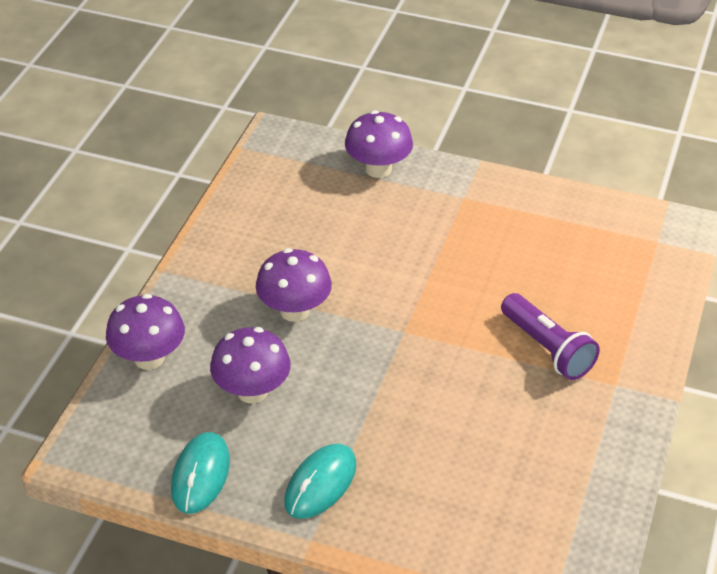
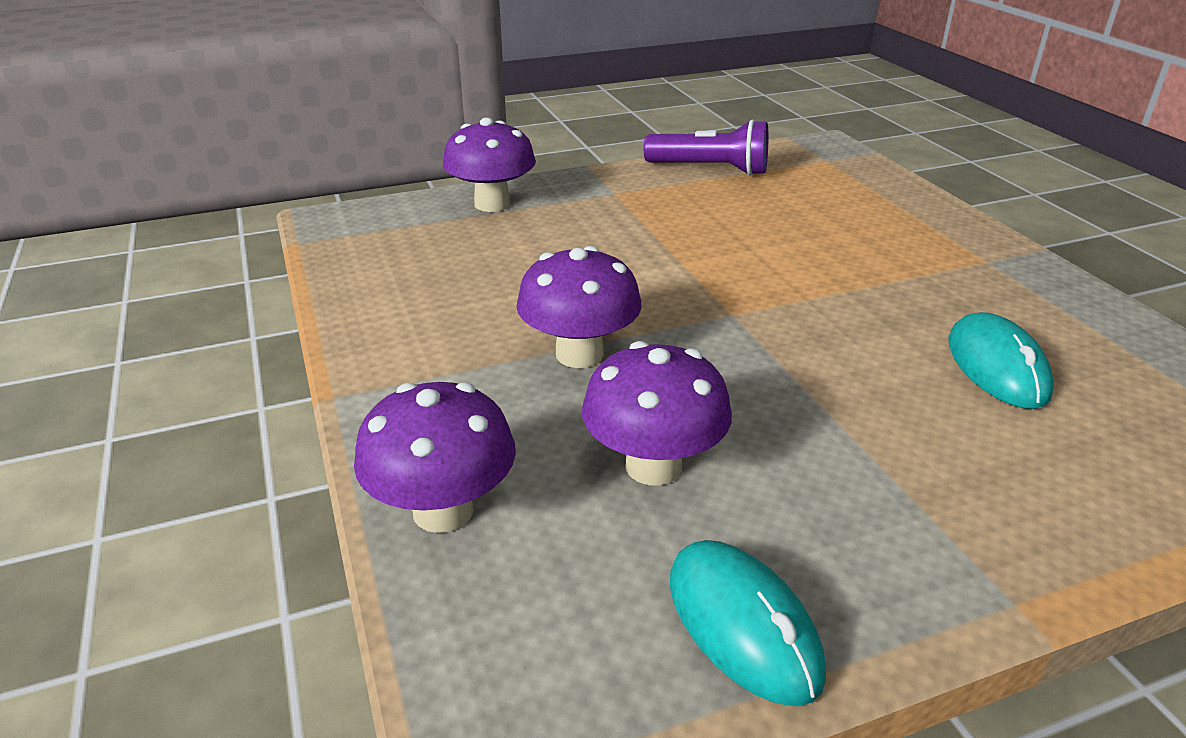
camera: 40 degrees left, 10 degrees down
(320, 484) = (907, 521): turquoise mouse -> turquoise mouse (997, 366)
(547, 348) = (885, 263): purple flashlight -> purple flashlight (710, 169)

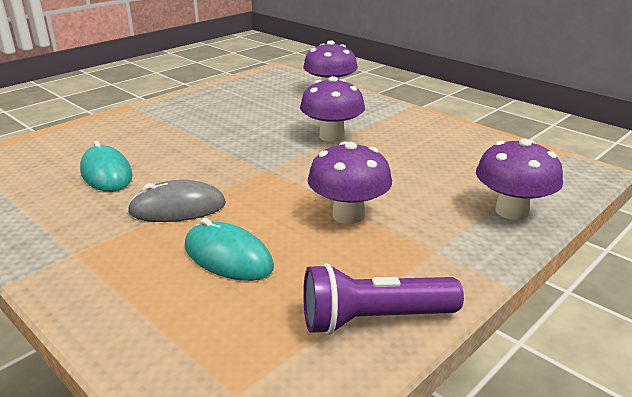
camera: 155 degrees right, 5 degrees down
(653, 466) = (268, 112): purple mushroom -> purple mushroom (348, 215)
(742, 625) = (221, 91): turquoise mouse -> turquoise mouse (228, 257)
(871, 285) = (178, 208): none -> grey mouse

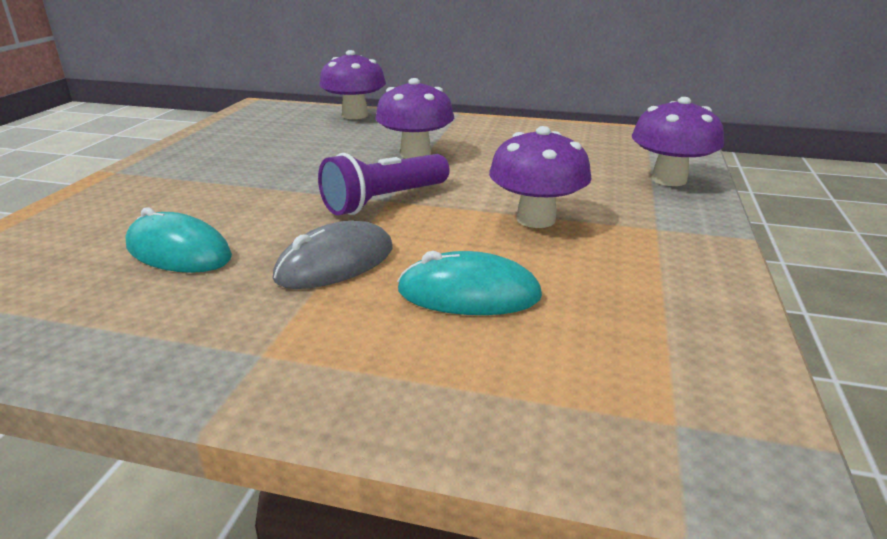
camera: 30 degrees left, 0 degrees up
(374, 319) = (693, 302): purple flashlight -> purple flashlight (385, 201)

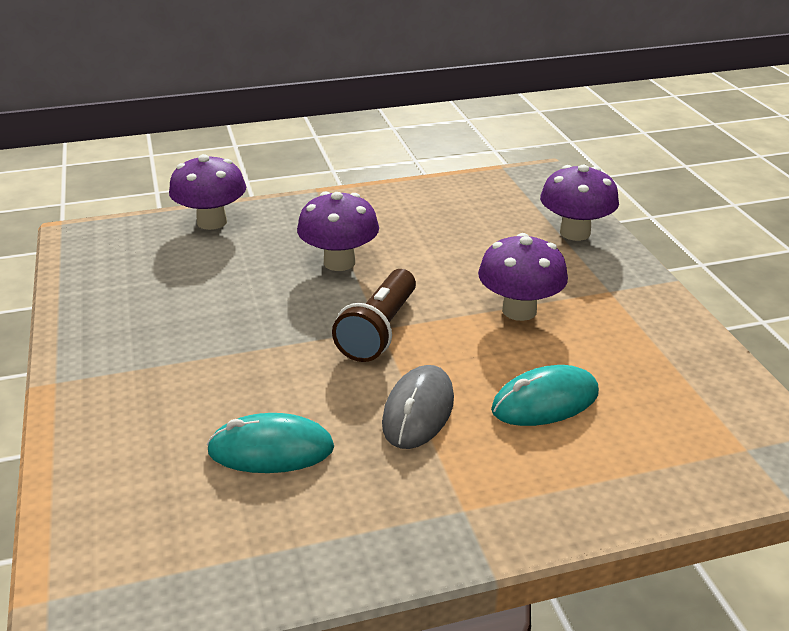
camera: 30 degrees left, 5 degrees up
(385, 201) = (379, 330): purple flashlight -> brown flashlight

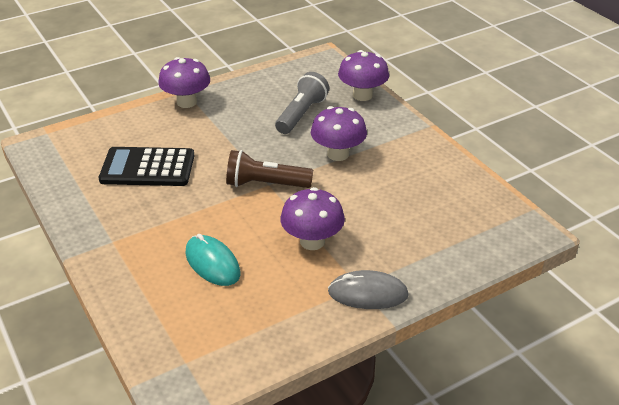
camera: 75 degrees right, 5 degrees up
(221, 276) = (301, 114): none -> grey flashlight
(271, 449) = (147, 168): turquoise mouse -> black calculator
(418, 411) = (191, 212): grey mouse -> grey mouse (368, 293)
(575, 233) = (440, 260): purple mushroom -> purple mushroom (186, 102)

